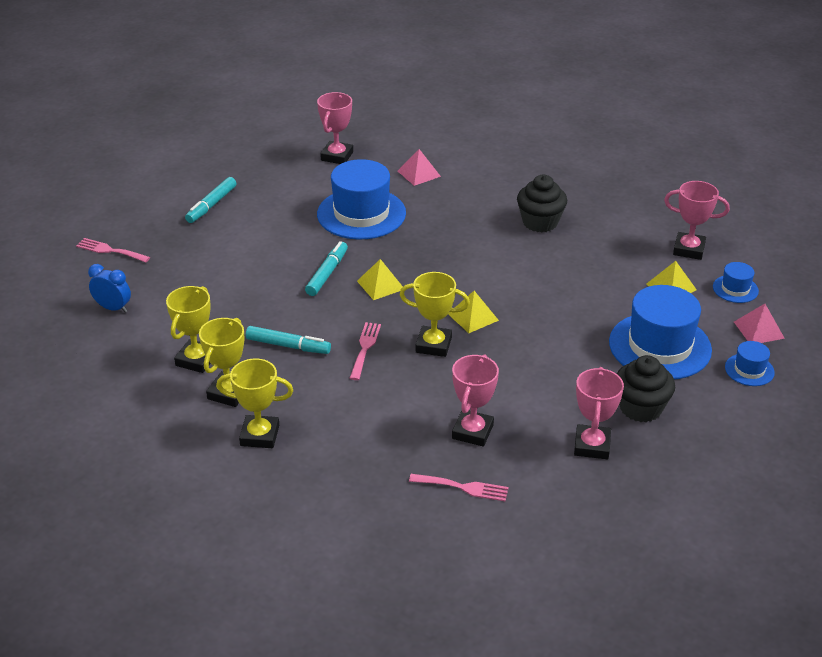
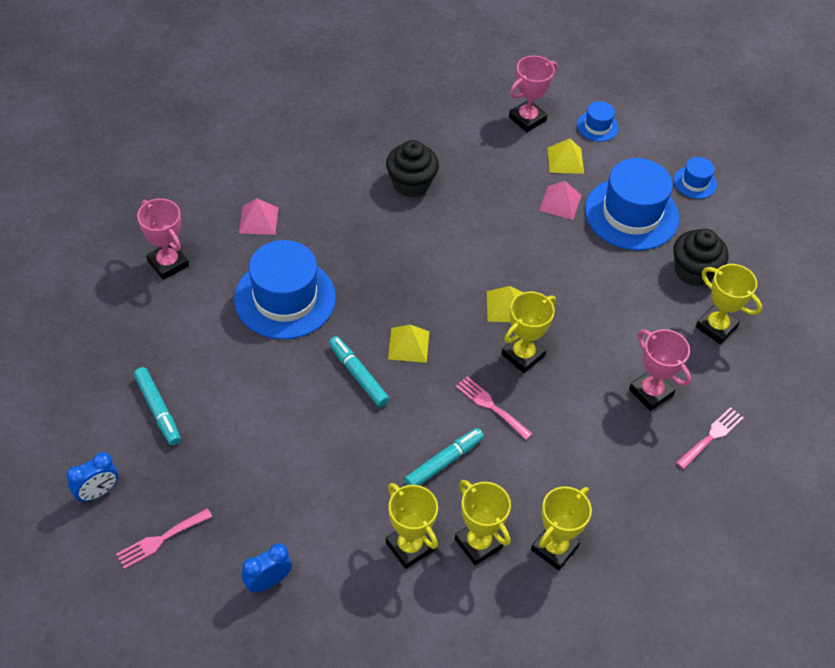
camera: 60 degrees left, 15 degrees up
(125, 211) = (98, 492): none -> blue clock
(592, 446) = (716, 327): pink trophy -> yellow trophy
(758, 330) = (654, 146): pink pyramid -> pink pyramid (560, 202)

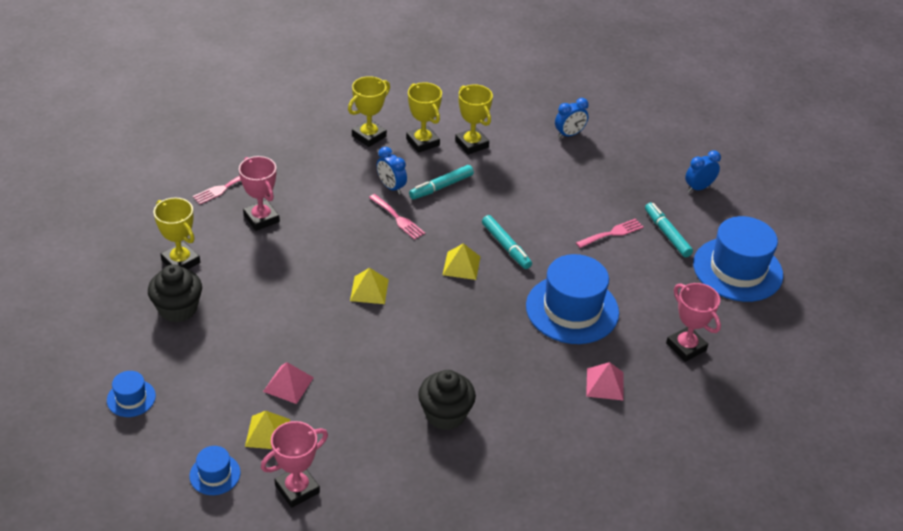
camera: 175 degrees left, 10 degrees down
(160, 540) = (646, 160): pink fork -> pink fork (612, 233)
(507, 456) = (391, 187): none -> blue clock
(523, 355) = (362, 251): yellow trophy -> none
(631, 214) = (216, 368): blue hat -> blue hat (737, 269)

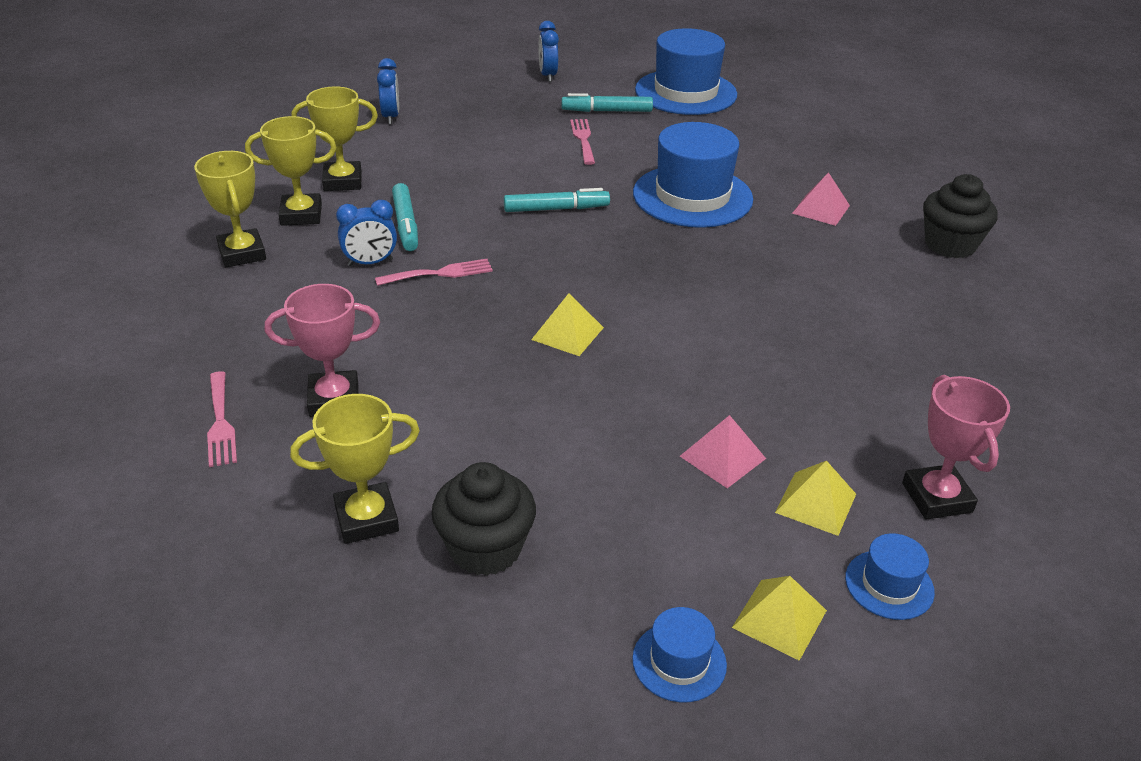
camera: 65 degrees left, 5 degrees down
(445, 414) = (832, 330): black cupcake -> black cupcake (950, 244)
(461, 265) = (569, 249): yellow pyramid -> yellow pyramid (779, 619)
(686, 347) = (784, 149): pink trophy -> none

